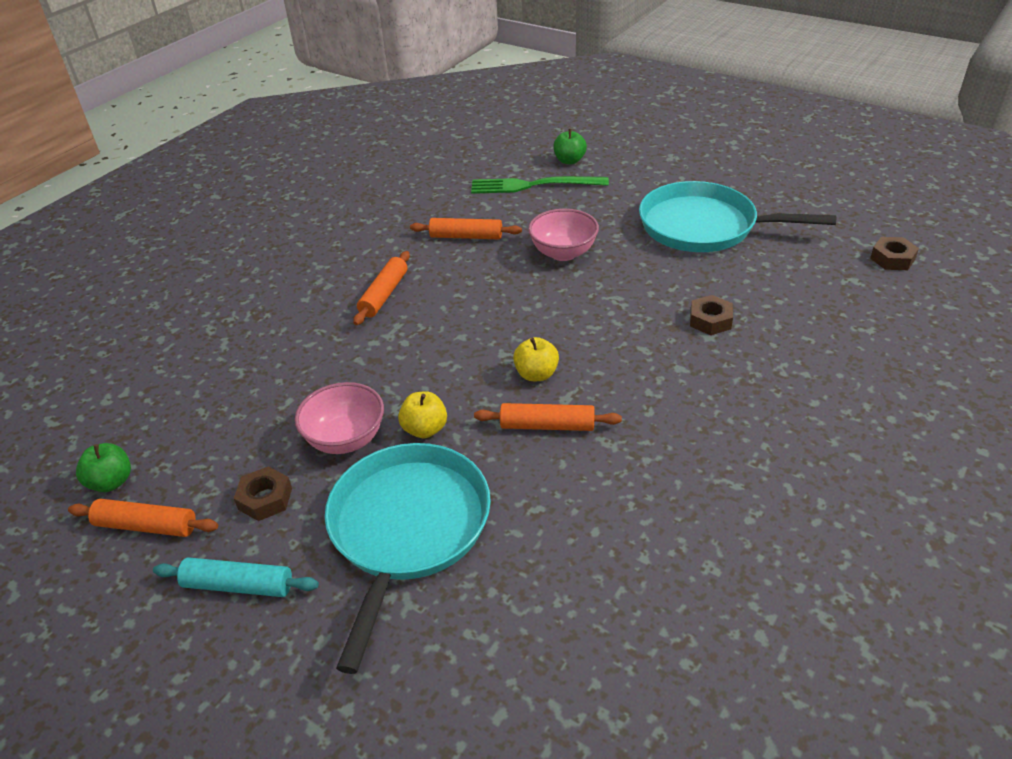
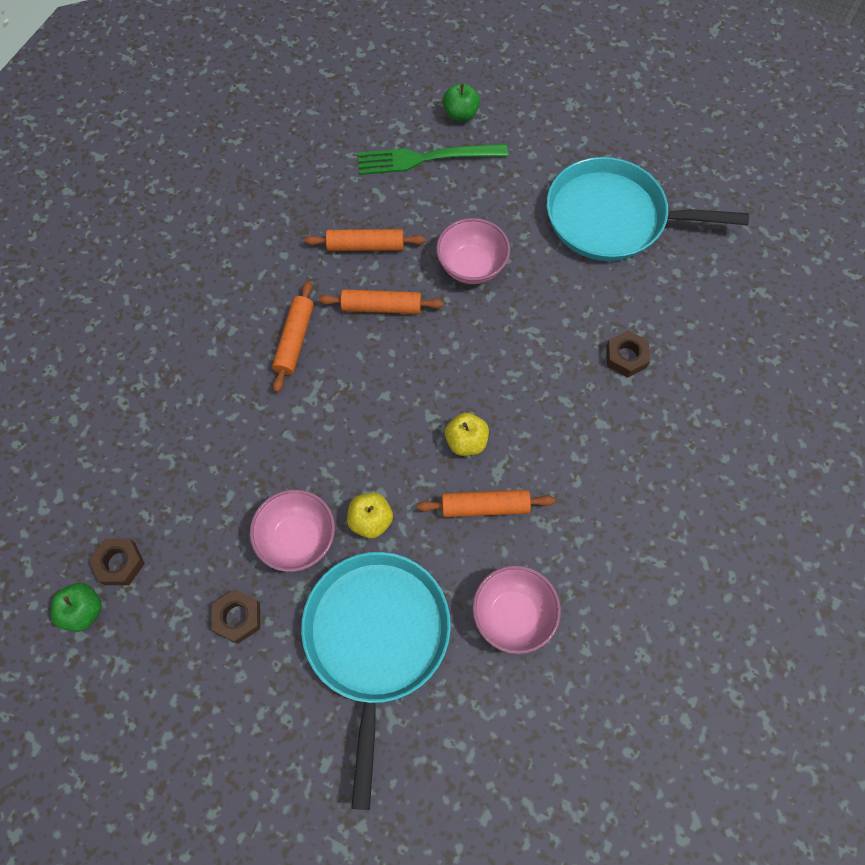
camera: 10 degrees left, 25 degrees up
(146, 526) = (134, 659): orange rolling pin -> orange rolling pin (381, 307)
(239, 585) = (238, 715): turquoise rolling pin -> none
(563, 519) = (513, 615): none -> pink bowl
(892, 259) = (798, 258): brown nut -> brown nut (119, 563)

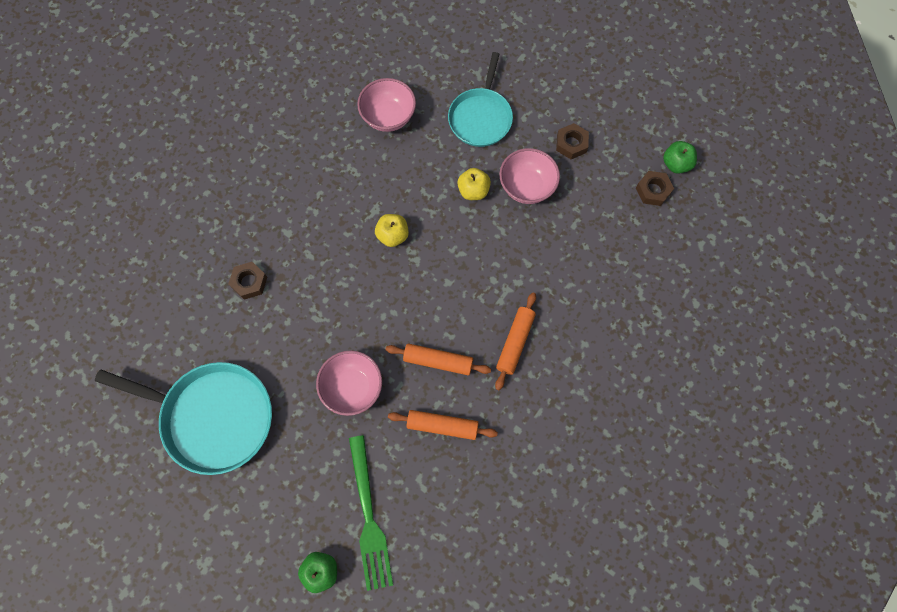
camera: 170 degrees left, 5 degrees up
(376, 638) = (481, 117): turquoise pan -> turquoise pan, size x0.66
(424, 159) = (369, 518): green fork -> green fork turned 75 degrees clockwise
(485, 507) = (390, 187): orange rolling pin -> none

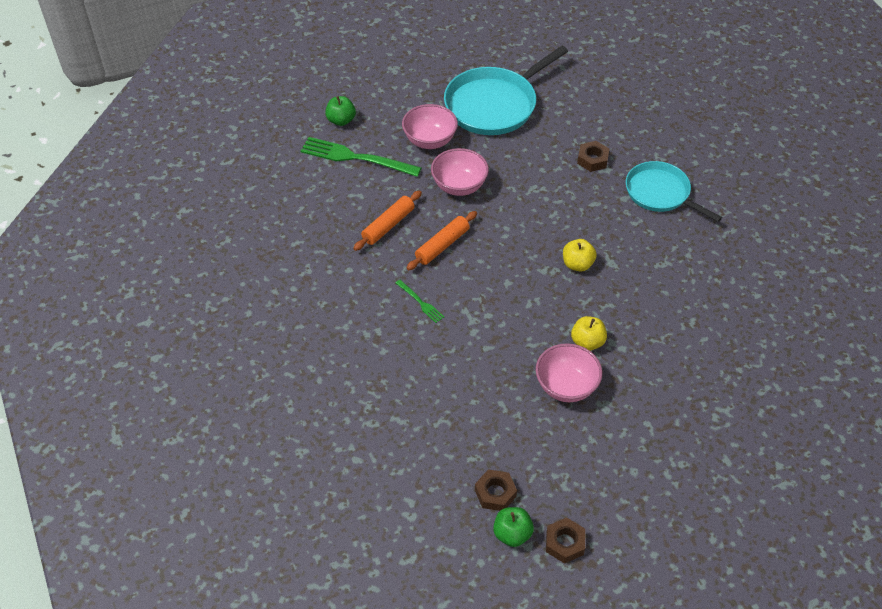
camera: 120 degrees right, 20 degrees down
(388, 117) = (708, 313): pink bowl -> pink bowl (430, 140)
(481, 117) = (667, 387): turquoise pan -> turquoise pan (660, 193)
(515, 342) = (421, 303): orange rolling pin -> green fork
(571, 144) = (592, 449): brown nut -> brown nut (565, 543)

